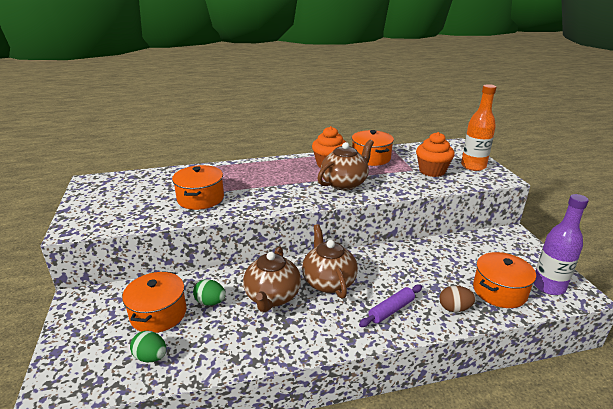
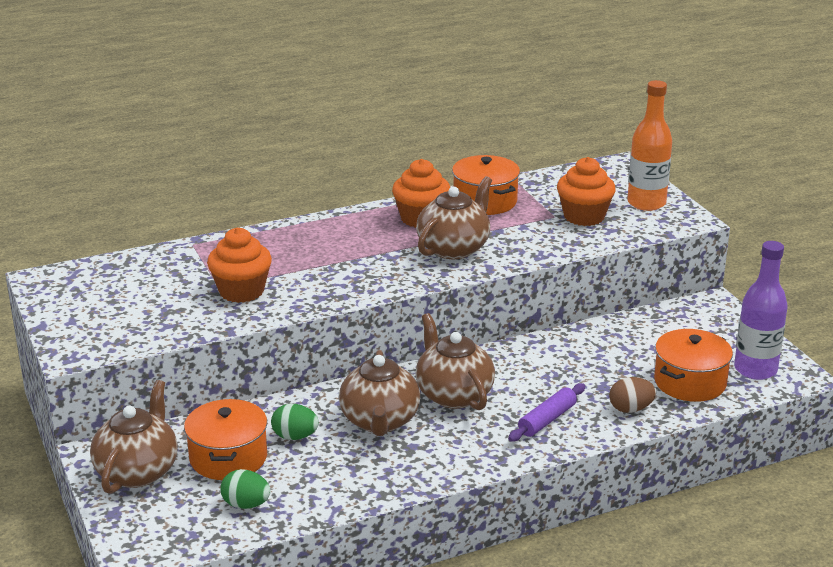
camera: 10 degrees left, 0 degrees up
(93, 317) = (138, 471): none -> brown teapot
(200, 198) = (241, 291): orange pot -> orange cupcake

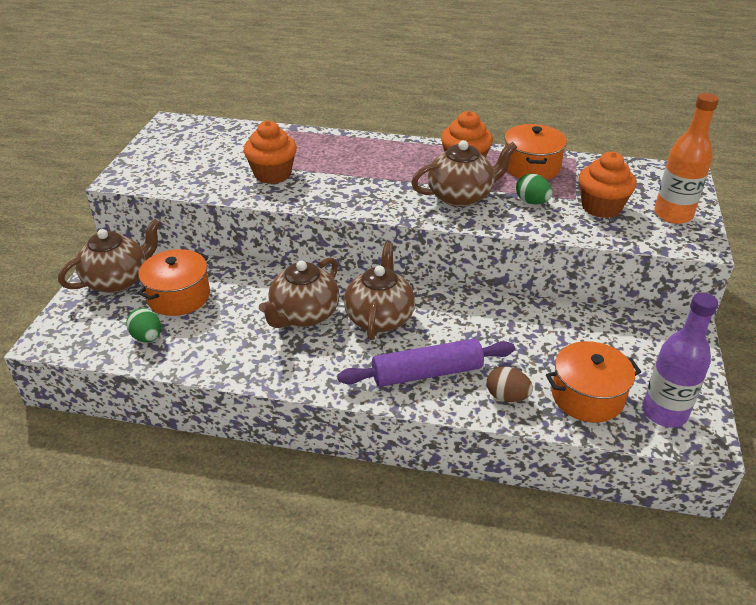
camera: 35 degrees right, 10 degrees up
(295, 436) = (236, 300): green egg -> green egg (532, 202)
(547, 420) = (427, 373): purple rolling pin -> purple rolling pin, size x1.58

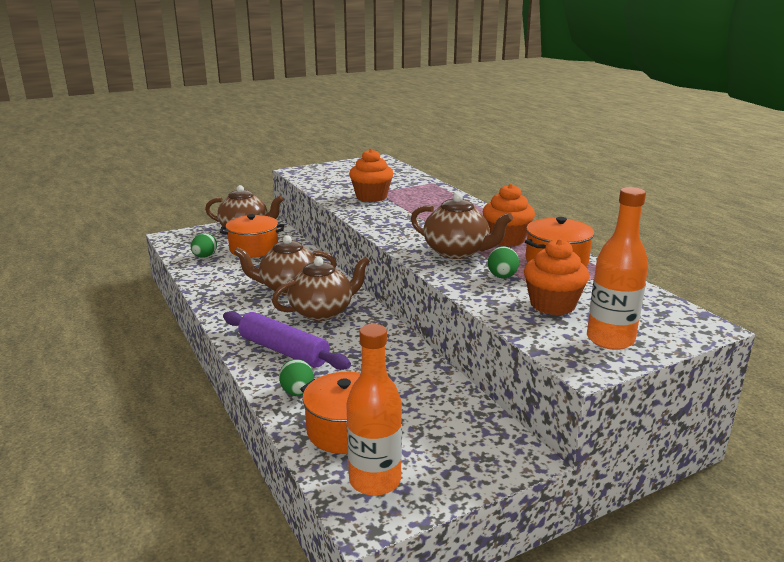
camera: 50 degrees right, 15 degrees down
(507, 396) = (297, 392): brown egg -> green egg
(664, 412) = (375, 480): purple bottle -> orange bottle

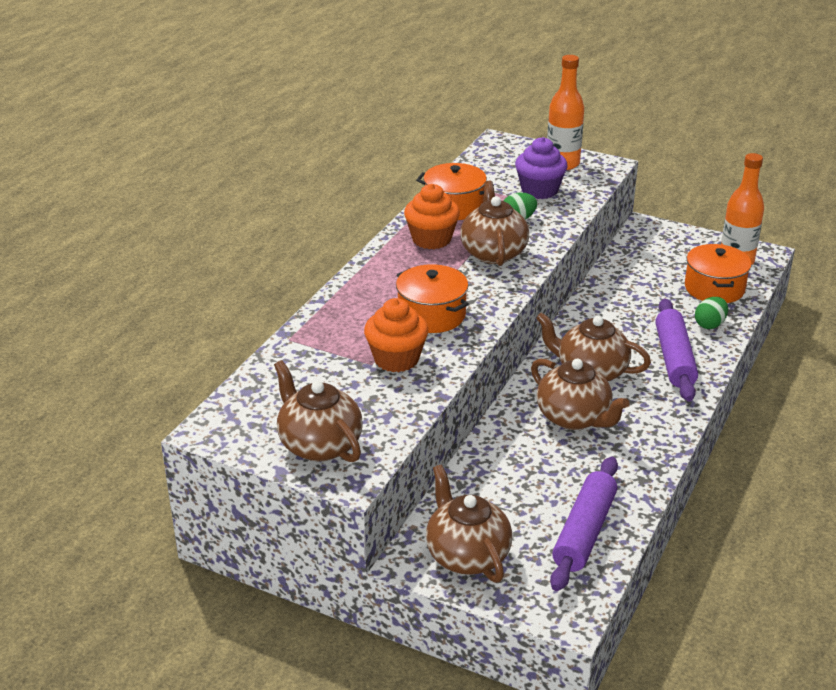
camera: 125 degrees left, 10 degrees up
(204, 256) = (584, 532): green egg -> purple rolling pin
(254, 249) = (515, 505): orange pot -> orange pot (431, 315)
(331, 171) = (319, 444): none -> brown teapot
(552, 305) = (539, 190): orange cupcake -> purple cupcake

